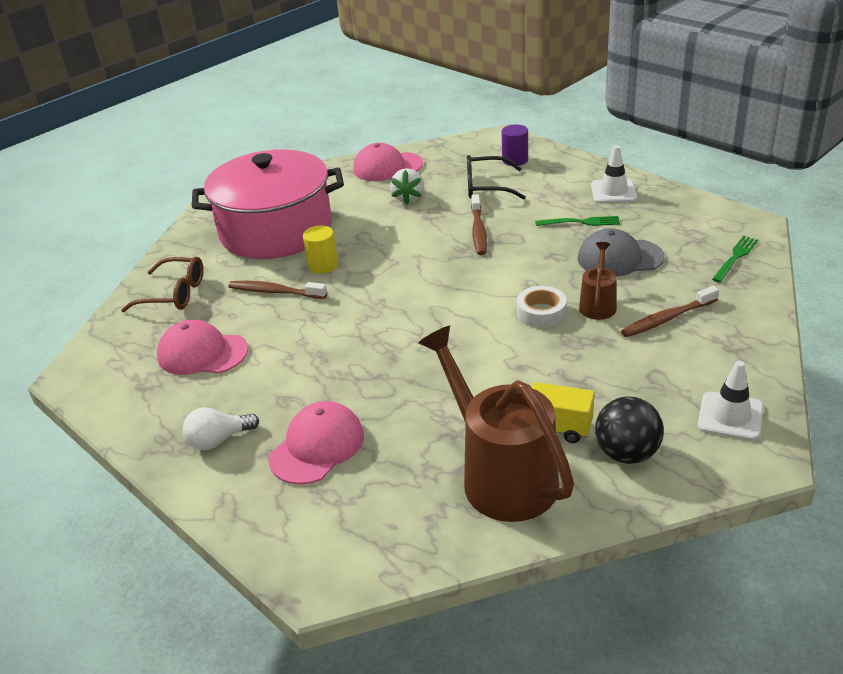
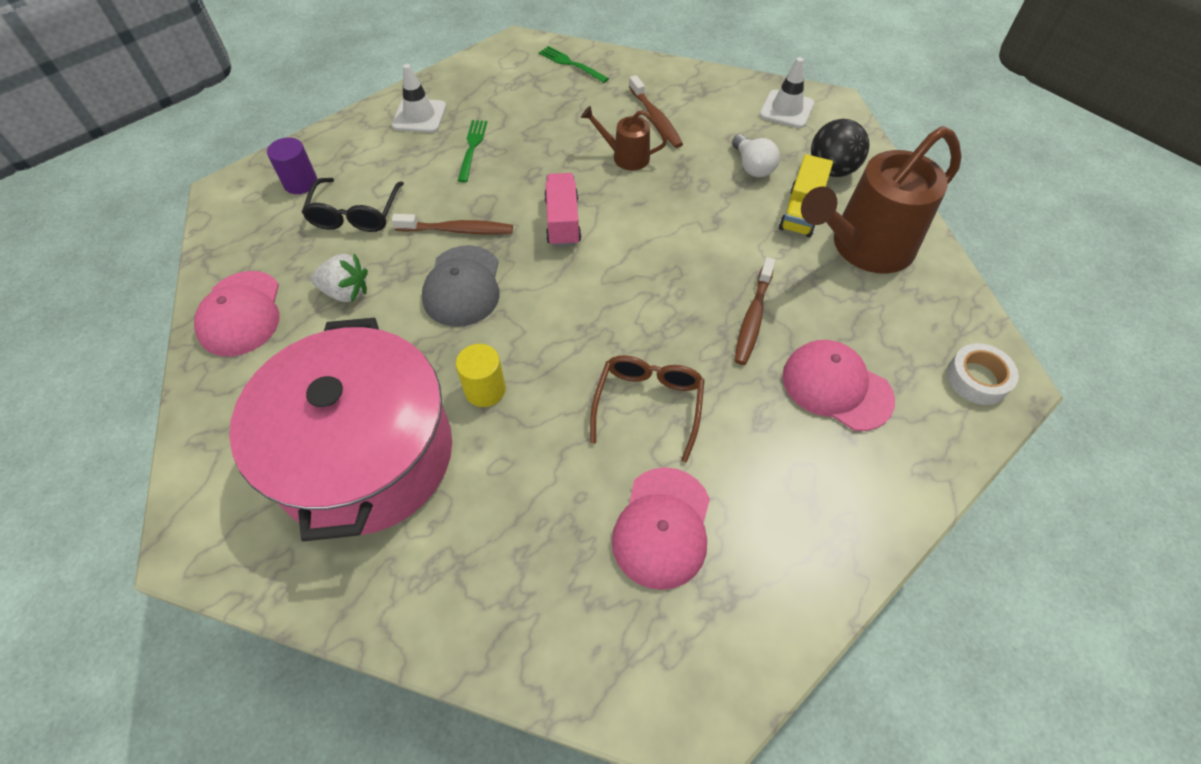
camera: 90 degrees left, 20 degrees up
(174, 294) = (506, 590): brown glasses -> brown glasses (648, 405)
(219, 440) = (831, 487): white light bulb -> white light bulb (752, 167)
(275, 292) = (535, 445): brown toothbrush -> brown toothbrush (753, 317)
(499, 278) = (563, 221): none -> pink truck
(541, 312) = (631, 196): white tape -> white tape (977, 379)
(619, 258) = (549, 131): grey cap -> grey cap (462, 286)

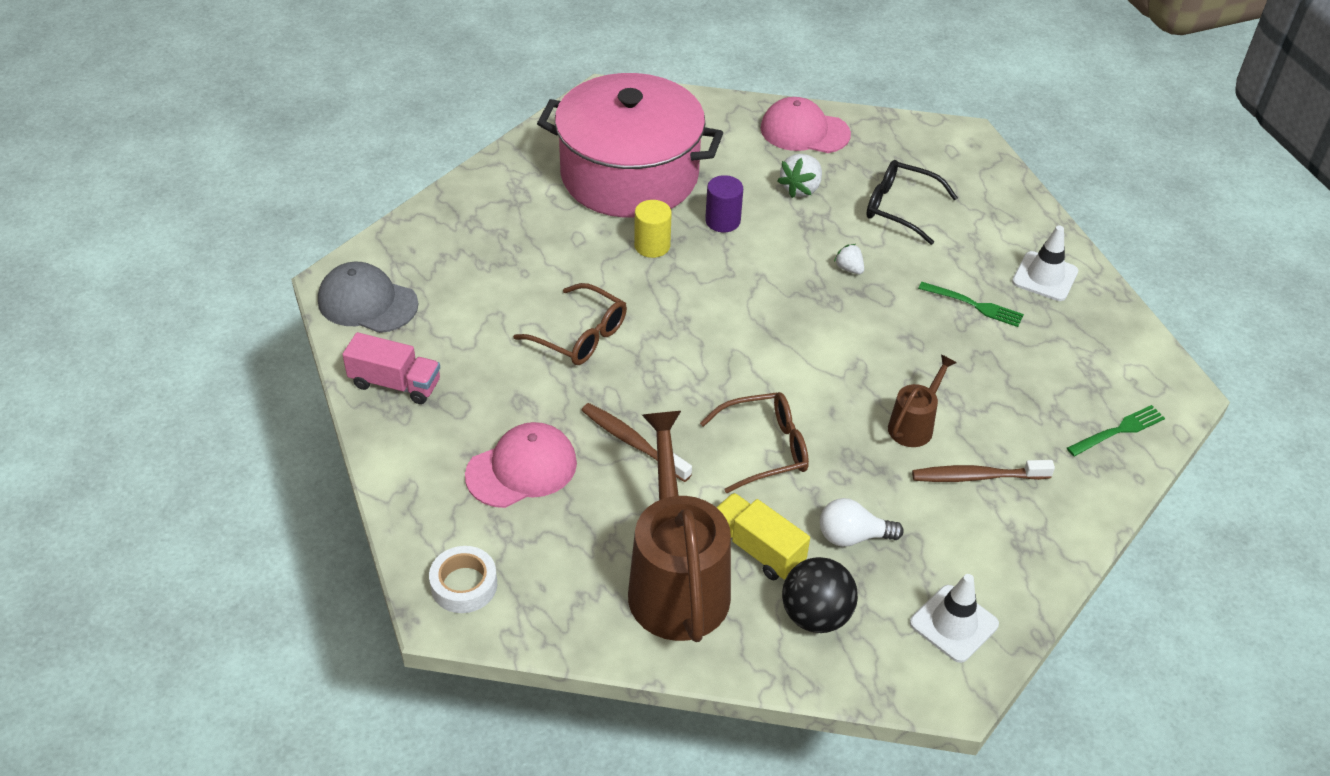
camera: 110 degrees right, 10 degrees down
(300, 183) = (960, 181): purple cylinder -> purple cylinder (722, 221)
(457, 230) = (849, 268): brown toothbrush -> white strawberry
(462, 286) = (774, 257): grey cap -> grey cap (367, 302)
(563, 221) = (829, 344): pink truck -> pink truck (395, 383)
(662, 527) = (471, 308): pink cap -> none
(703, 232) = (765, 448): none -> brown glasses

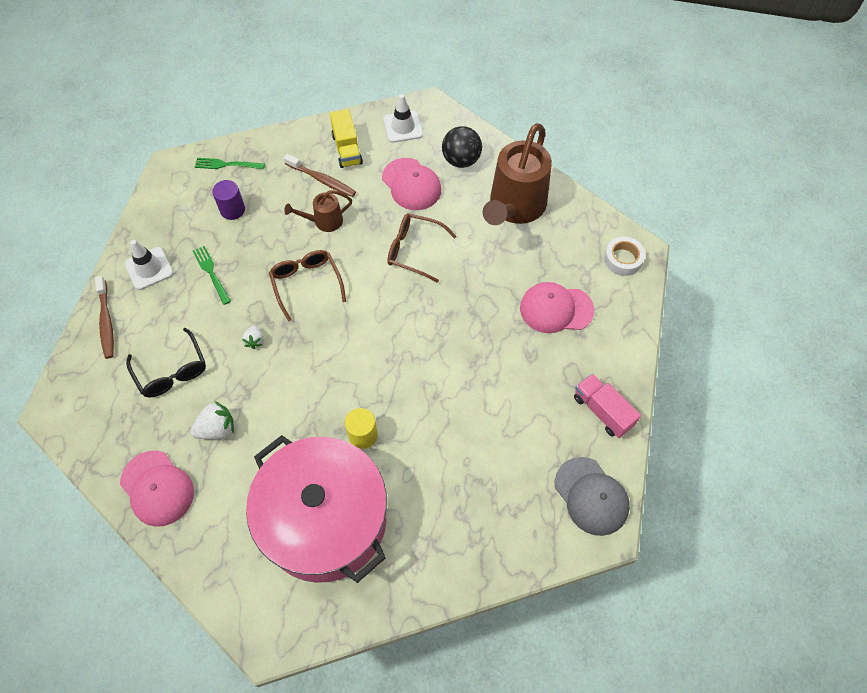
camera: 145 degrees left, 15 degrees up
(580, 336) = (463, 384): brown glasses -> brown glasses (306, 284)
(632, 442) = (483, 292): brown toothbrush -> brown toothbrush (106, 322)
(722, 221) = (297, 430): purple cylinder -> purple cylinder (232, 210)
(757, 549) = (463, 202): yellow truck -> yellow truck (347, 149)
(852, 536) = (411, 184): white light bulb -> pink cap

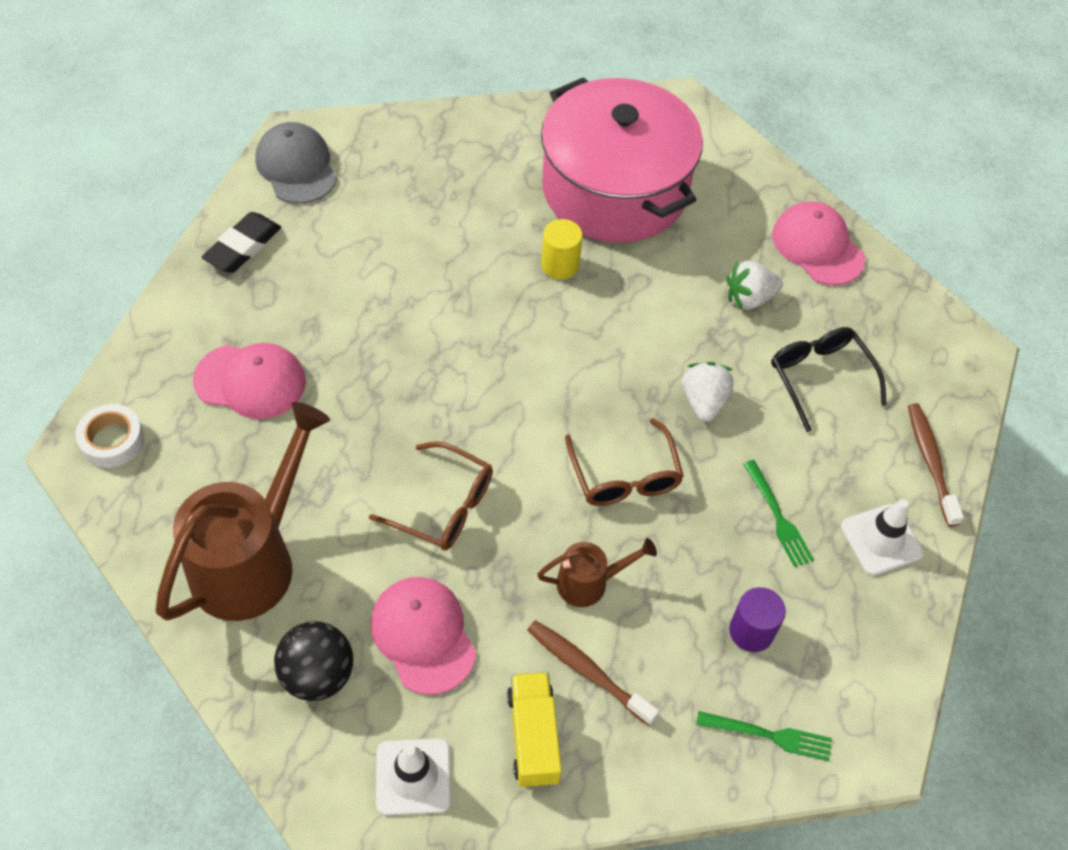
camera: 175 degrees left, 5 degrees down
(255, 341) = (703, 401): white strawberry -> white strawberry, size x1.65
(602, 411) = (243, 247): pink truck -> black eraser

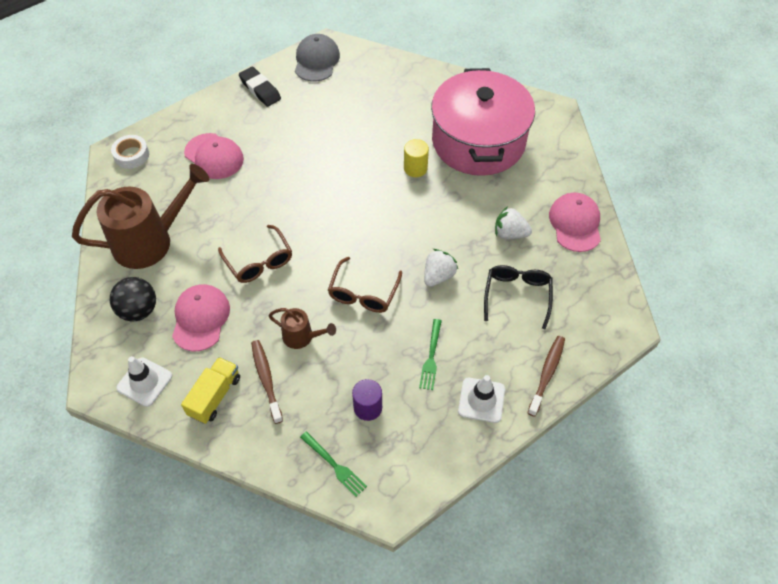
camera: 35 degrees right, 0 degrees up
(243, 247) = (260, 89): black eraser -> black eraser turned 75 degrees clockwise

